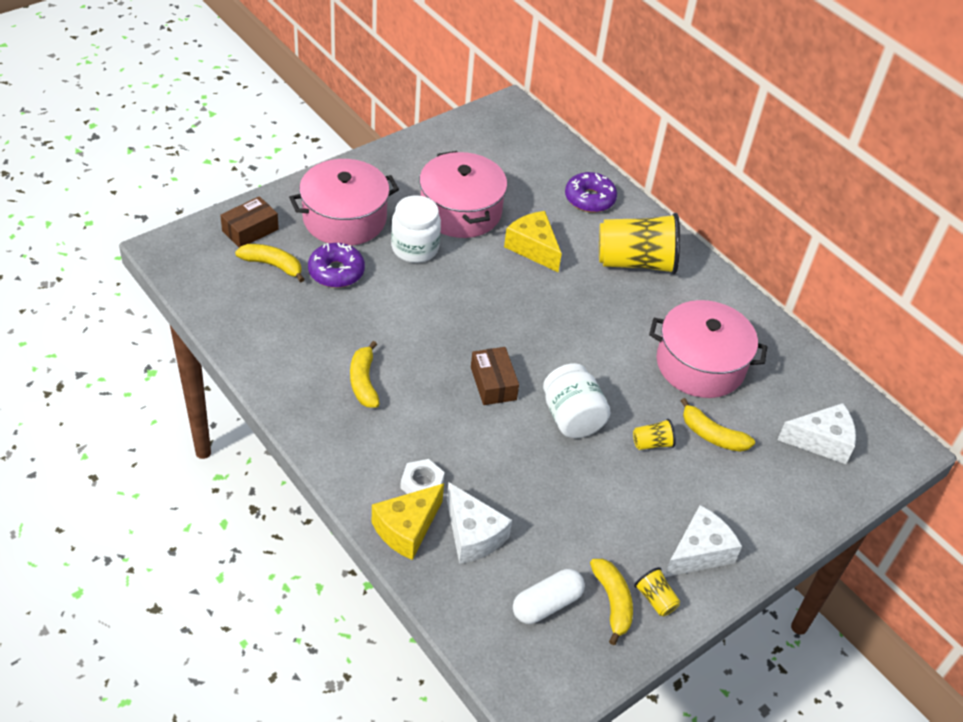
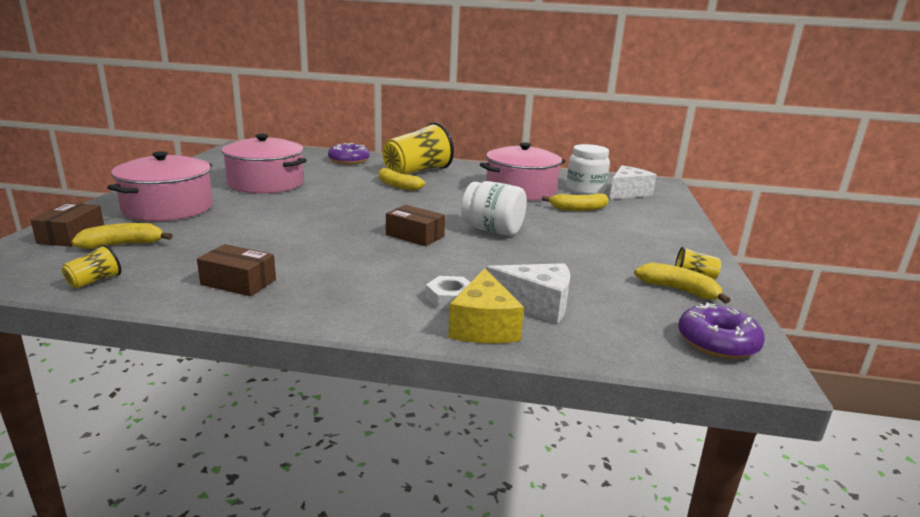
camera: 40 degrees left, 25 degrees down
(304, 367) = (238, 282): none -> brown box
(336, 272) = (197, 230): purple donut -> purple donut (717, 342)
(363, 382) = (309, 270): yellow banana -> yellow banana (397, 185)
(415, 248) = (253, 204): white jar -> white jar (585, 190)
(533, 248) = (343, 183): yellow cheese -> none
(547, 604) = (650, 312): white capsule -> none
(652, 443) = (556, 222): yellow cup -> yellow cup (94, 281)
(699, 552) = (668, 249): white cheese -> none

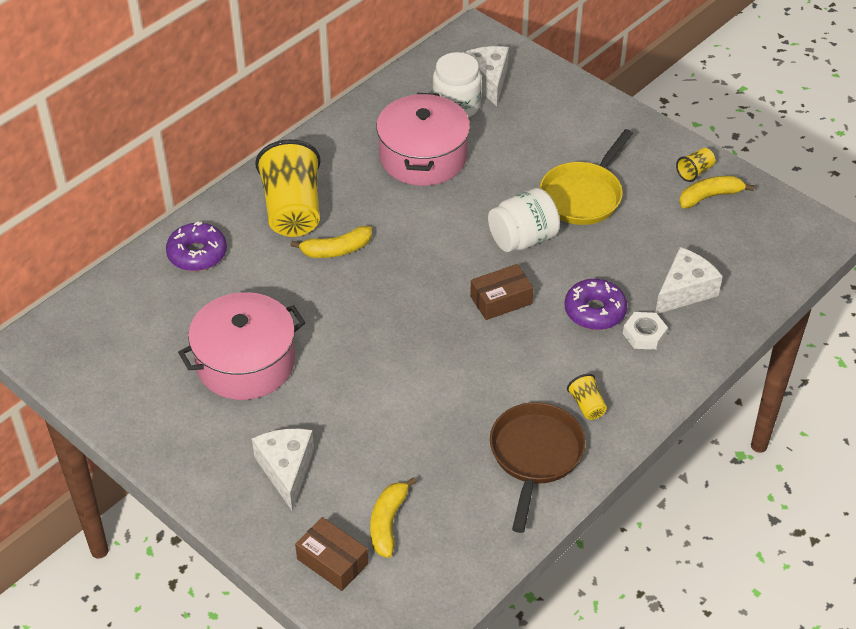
camera: 55 degrees left, 25 degrees up
(94, 281) = (473, 552): yellow cup -> yellow cup (587, 405)
(168, 208) = (286, 470): pink pot -> white cheese
(238, 282) = (535, 456): brown box -> brown pan
(483, 326) = (698, 337): yellow cheese -> none
(577, 240) = (583, 195): none -> yellow pan
(578, 209) = (507, 146): yellow banana -> none
(717, 342) = (788, 230): purple donut -> purple donut (594, 311)

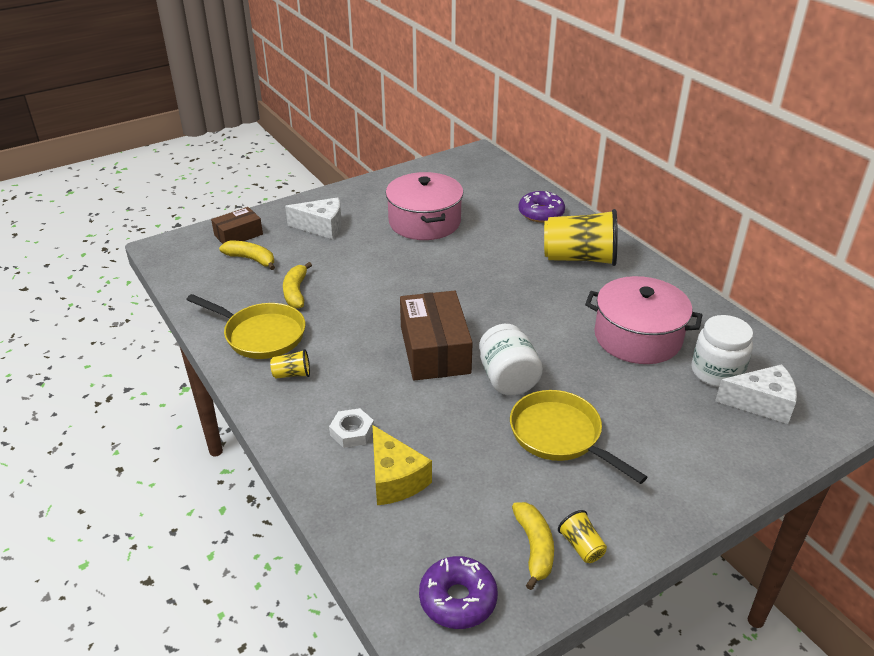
camera: 105 degrees right, 10 degrees down
(336, 250) = (526, 273): yellow banana -> yellow banana (296, 292)
(501, 300) = (435, 350): brown box -> brown box, size x1.74
(535, 456) = (261, 335): brown pan -> yellow pan
(594, 311) = (396, 405): purple donut -> purple donut (458, 599)
(685, 291) = (395, 479): white cheese -> yellow cheese

